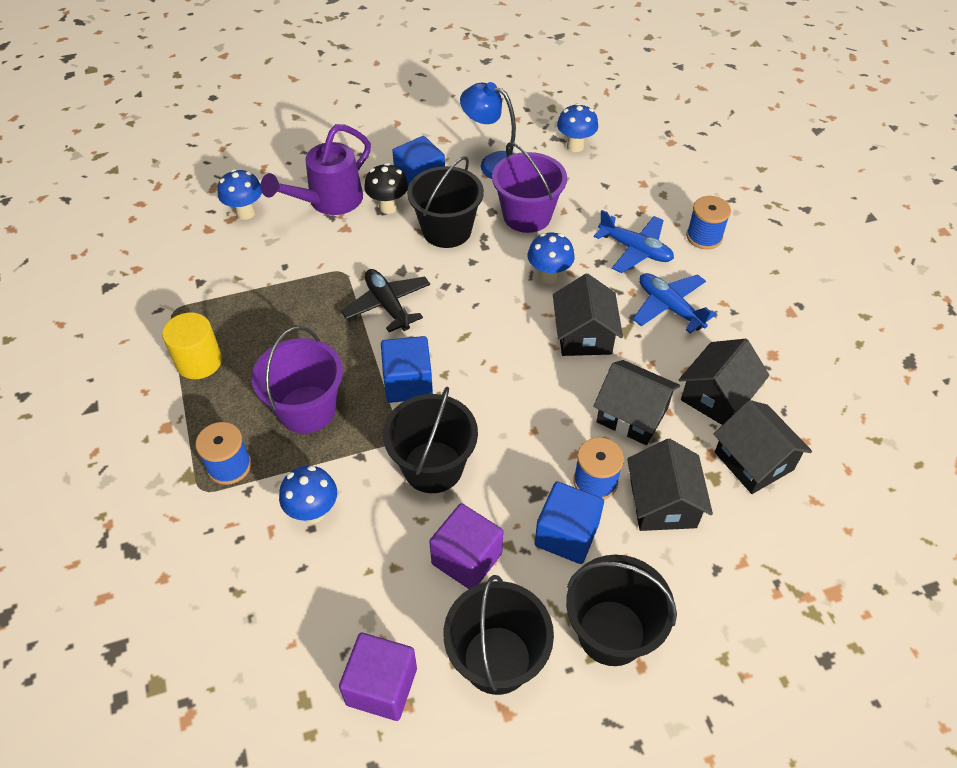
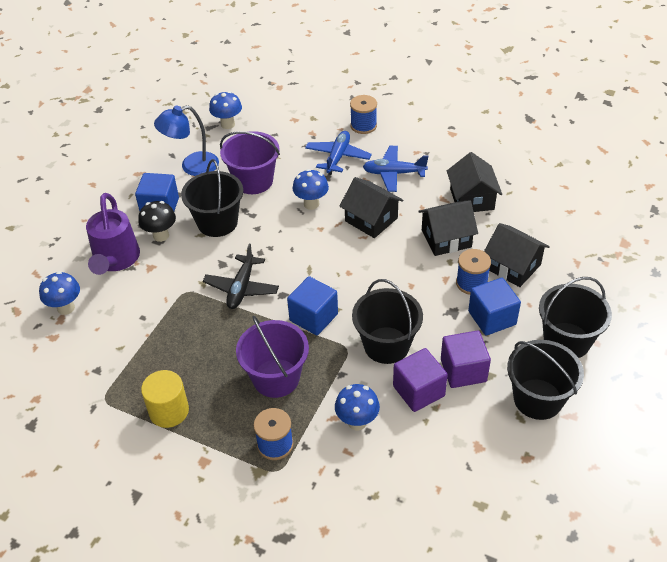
camera: 45 degrees left, 5 degrees down
(381, 686) = (506, 461): purple cube -> purple cube (418, 391)
(387, 305) = (241, 288): black plane -> black plane turned 90 degrees counterclockwise
(635, 250) = (338, 157): blue plane -> blue plane turned 60 degrees counterclockwise
(753, 461) = (524, 215): black house -> none

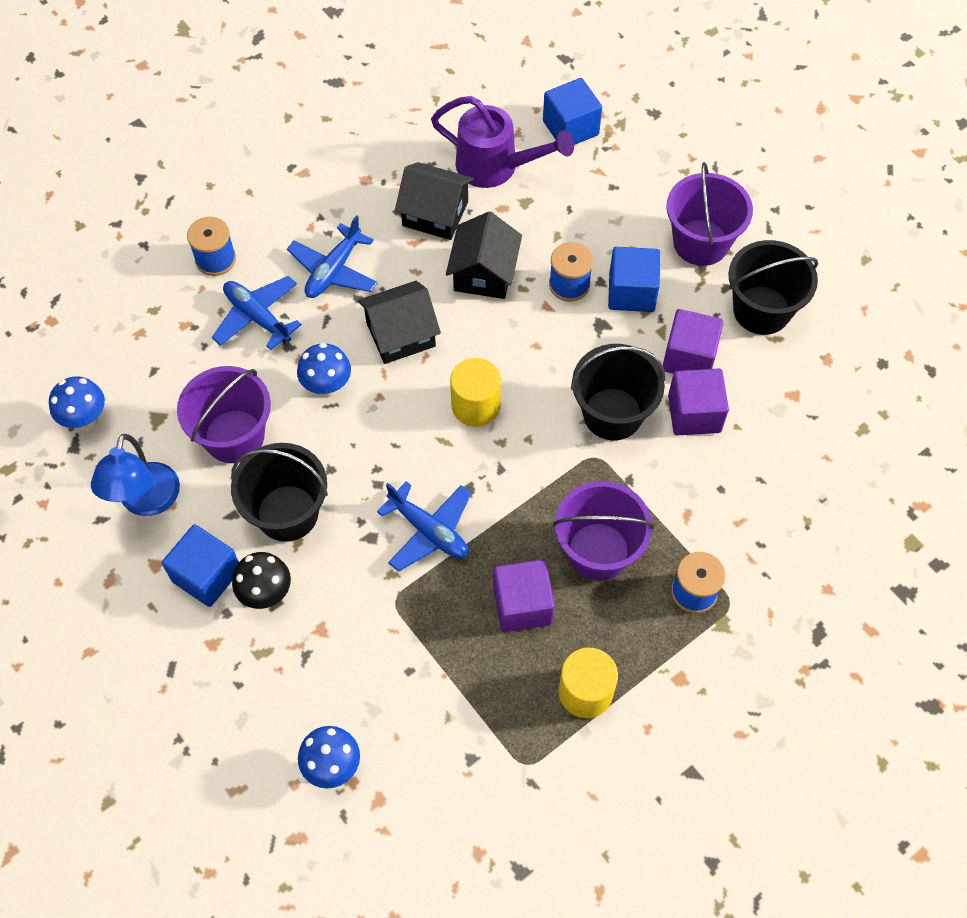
camera: 65 degrees left, 15 degrees up
(115, 260) = (277, 670): purple watering can -> purple watering can (495, 167)
(214, 354) = (522, 605): none -> purple cube
(241, 288) = (429, 531): black plane -> blue plane
(313, 317) = (526, 470): blue cube -> blue cube (570, 128)
(345, 274) = (476, 405): none -> yellow cylinder
(357, 422) = (705, 494): blue mushroom -> none
(513, 266) = (568, 232): black house -> none
(567, 341) = (701, 243): black bucket -> purple bucket

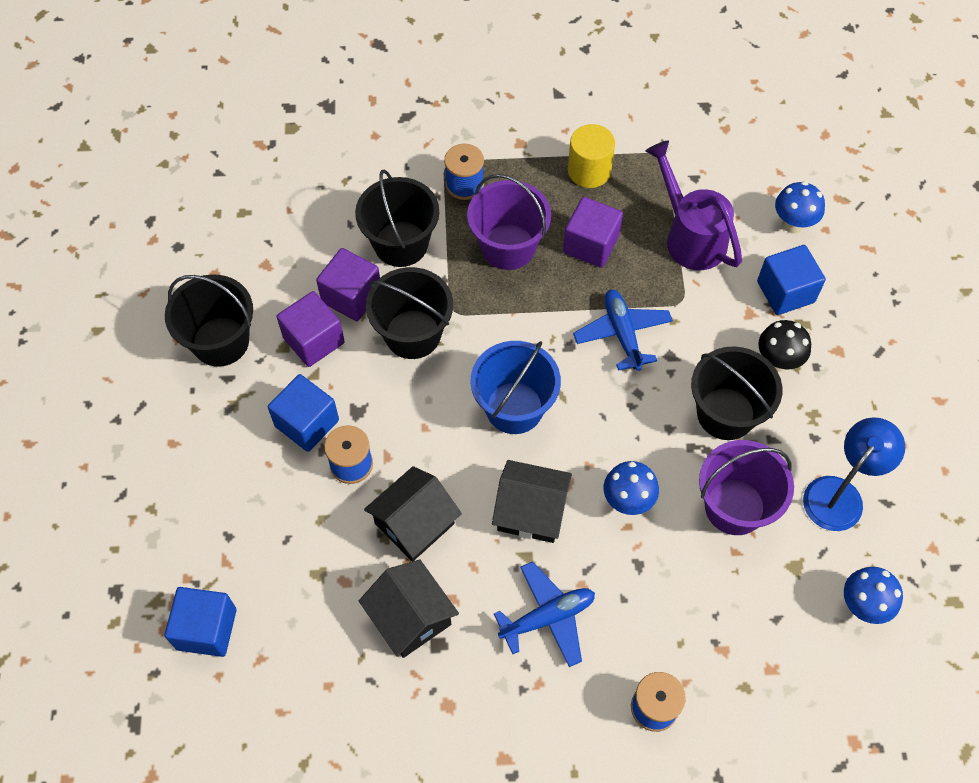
camera: 145 degrees left, 0 degrees up
(206, 575) = (818, 403): blue cube -> blue cube (785, 292)
(257, 317) = (649, 613): blue plane -> none
(476, 405) = (514, 407): yellow cylinder -> blue bucket
(495, 167) = (313, 633): purple watering can -> purple watering can (690, 237)
(697, 490) = (401, 244): none -> black bucket
(701, 243) = (208, 430): purple bucket -> none

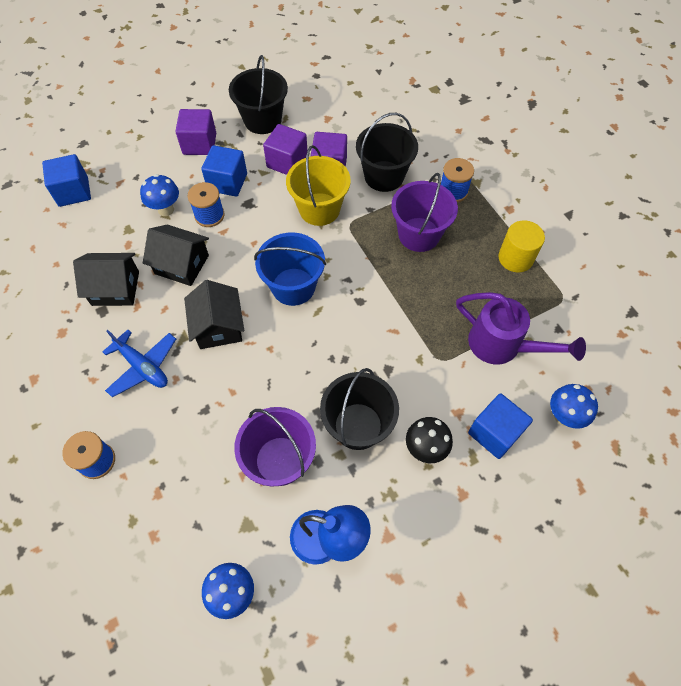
camera: 65 degrees right, 0 degrees up
(410, 617) = (115, 288): black house -> black house turned 60 degrees clockwise
(413, 334) = (319, 209): black bucket -> yellow bucket
(591, 244) = (452, 282): purple cube -> purple cube (199, 144)
(622, 334) = (389, 330): blue plane -> none
(627, 501) = (252, 384): blue mushroom -> blue mushroom (166, 209)
(690, 237) = (502, 345): purple watering can -> purple watering can turned 90 degrees clockwise

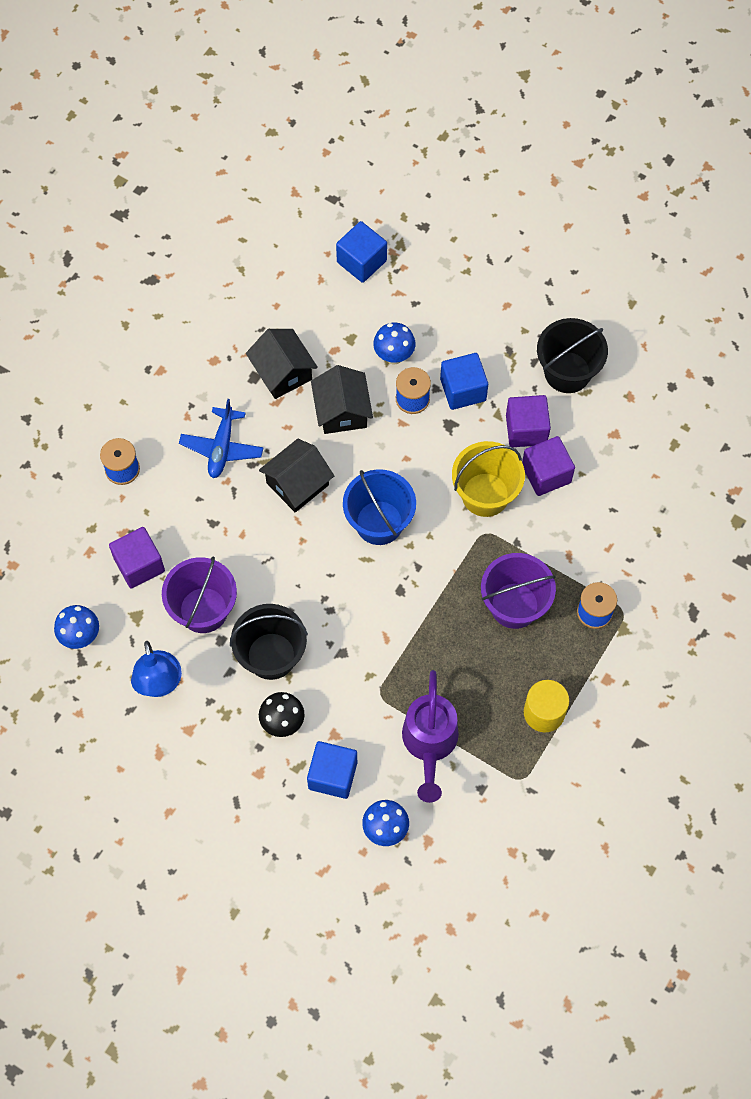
camera: 60 degrees right, 5 degrees up
(199, 144) = (494, 333): purple cube -> purple cube (139, 565)
(384, 176) = (569, 533): black bucket -> none

